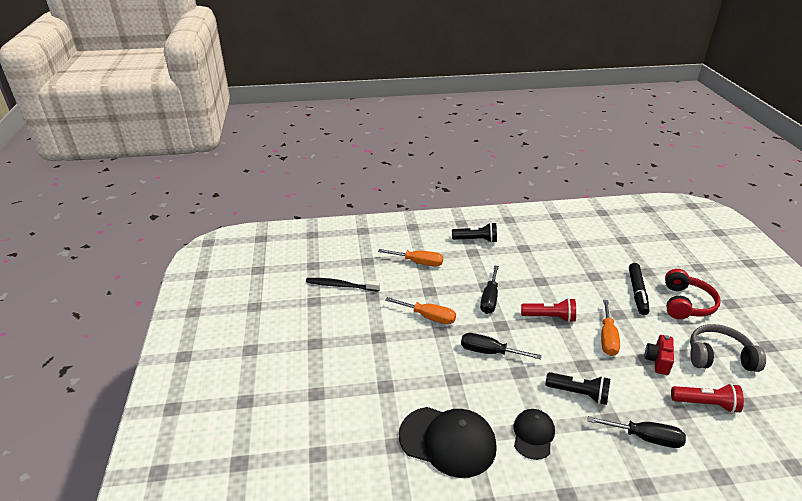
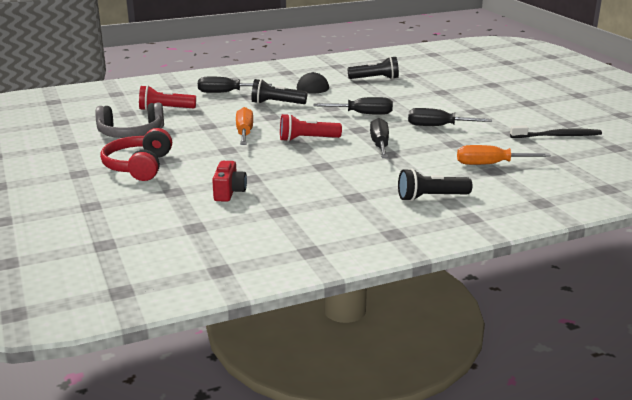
camera: 165 degrees right, 10 degrees down
(428, 317) = (437, 126): orange screwdriver -> black screwdriver
(447, 441) = (375, 79): black cap -> black flashlight
(637, 292) = (197, 169): black marker -> none
(658, 361) = (197, 125): red camera -> red camera (229, 192)

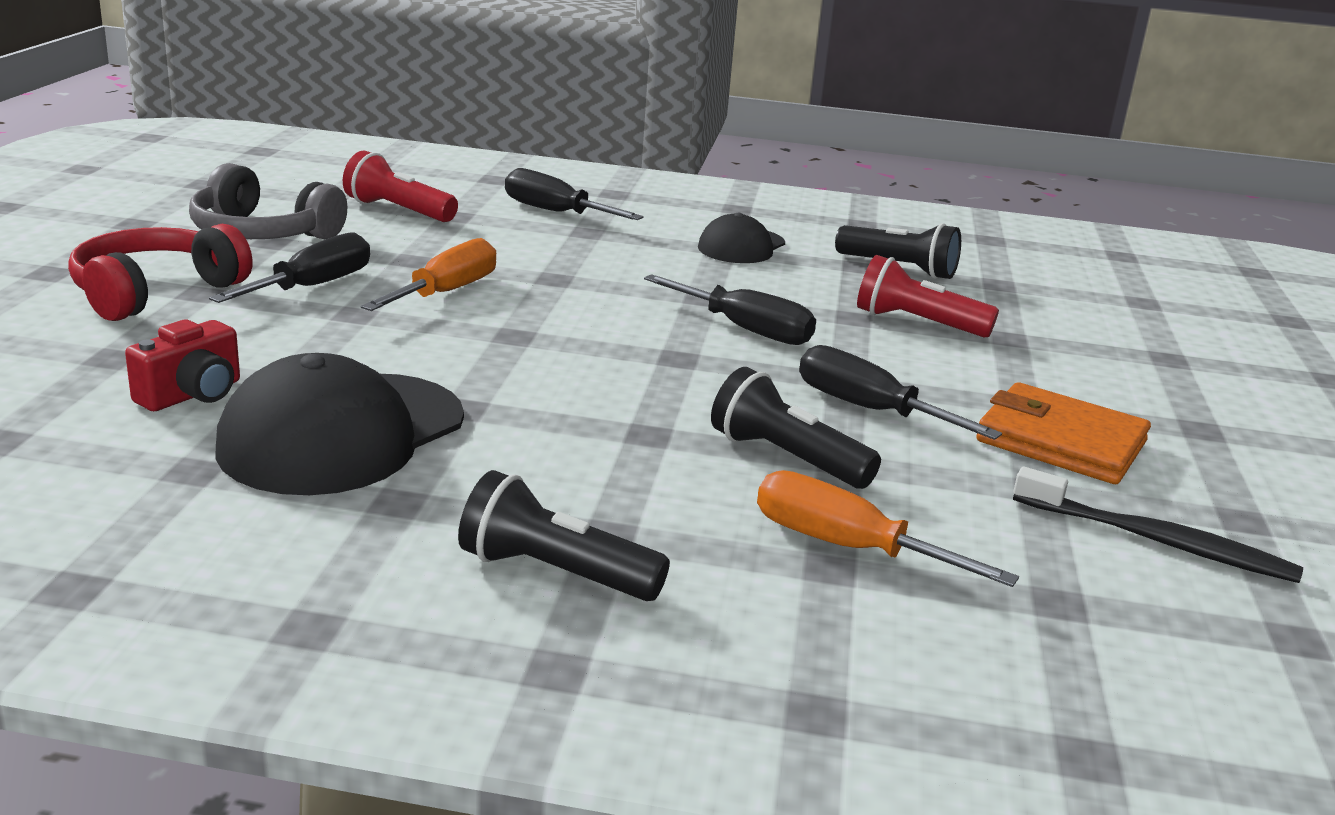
camera: 30 degrees right, 0 degrees up
(276, 103) = (610, 258): black flashlight -> black flashlight (786, 458)
(302, 186) = (342, 434): none -> black cap
(307, 139) = (536, 343): red flashlight -> red flashlight (917, 323)
(380, 145) = (663, 405): black screwdriver -> black screwdriver (313, 286)
(499, 118) = (1060, 442): none -> orange wallet

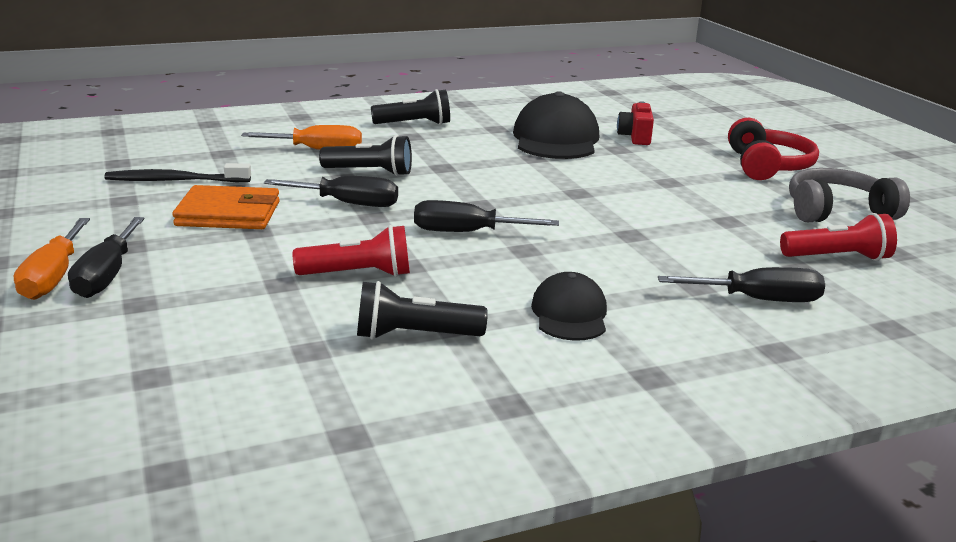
camera: 150 degrees right, 0 degrees up
(313, 286) = (722, 189): black screwdriver -> black screwdriver (107, 275)
(446, 292) = (660, 205): orange screwdriver -> orange screwdriver (53, 277)

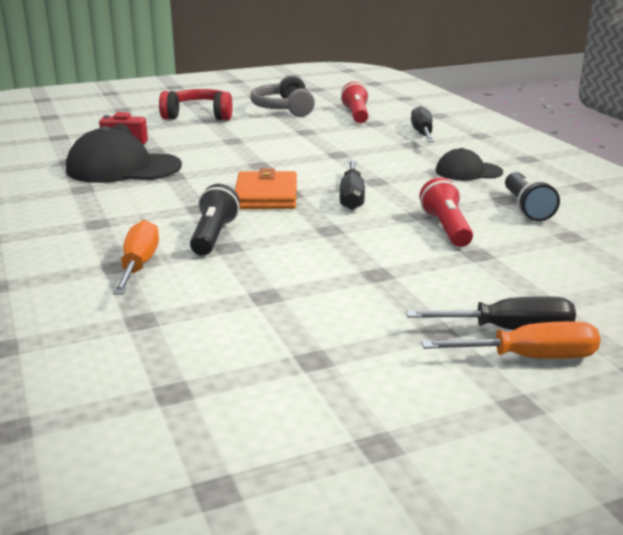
camera: 90 degrees left, 0 degrees up
(175, 180) = (244, 336): black toothbrush -> none
(228, 214) = (340, 292): orange wallet -> orange wallet (266, 195)
(348, 203) = (300, 240): black screwdriver -> none
(414, 124) = (55, 223): black flashlight -> none

